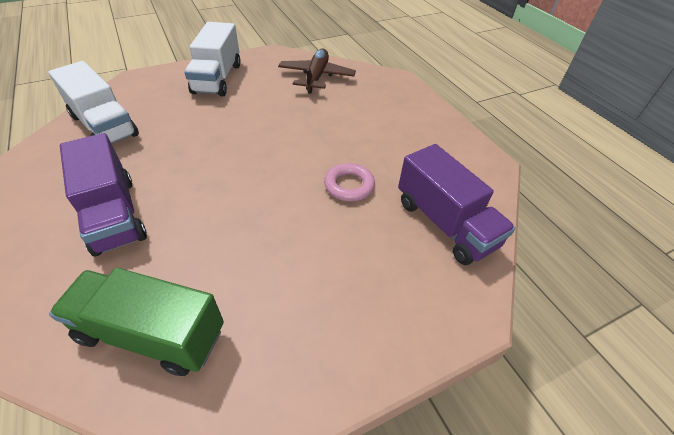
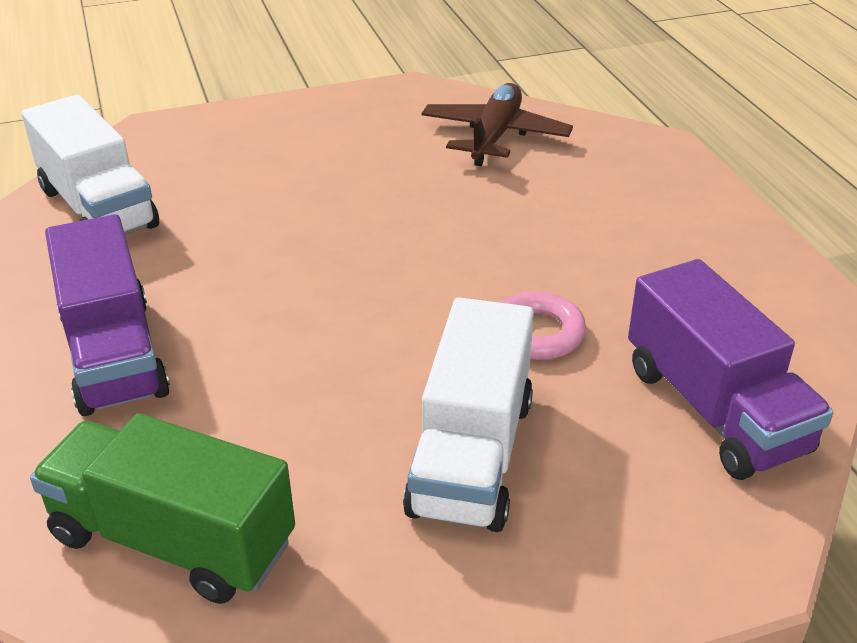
camera: 10 degrees right, 10 degrees down
(217, 78) = (304, 133): white truck -> white truck (471, 455)

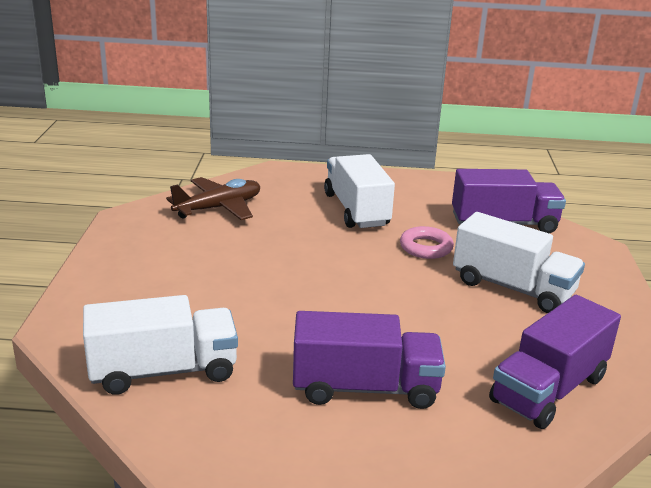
camera: 70 degrees left, 10 degrees down
(173, 540) = (548, 389): green truck -> purple truck
(495, 136) = (219, 208): brown plane -> brown plane turned 105 degrees clockwise
(602, 241) = (356, 210): none -> white truck

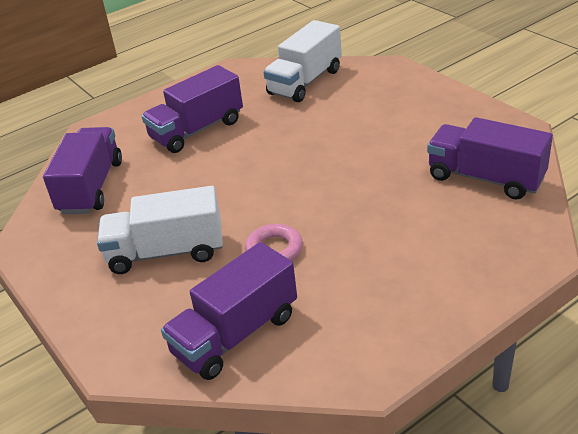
camera: 145 degrees right, 10 degrees up
(219, 208) = (485, 178): brown plane -> purple truck
(356, 210) = (386, 254): white truck -> none

